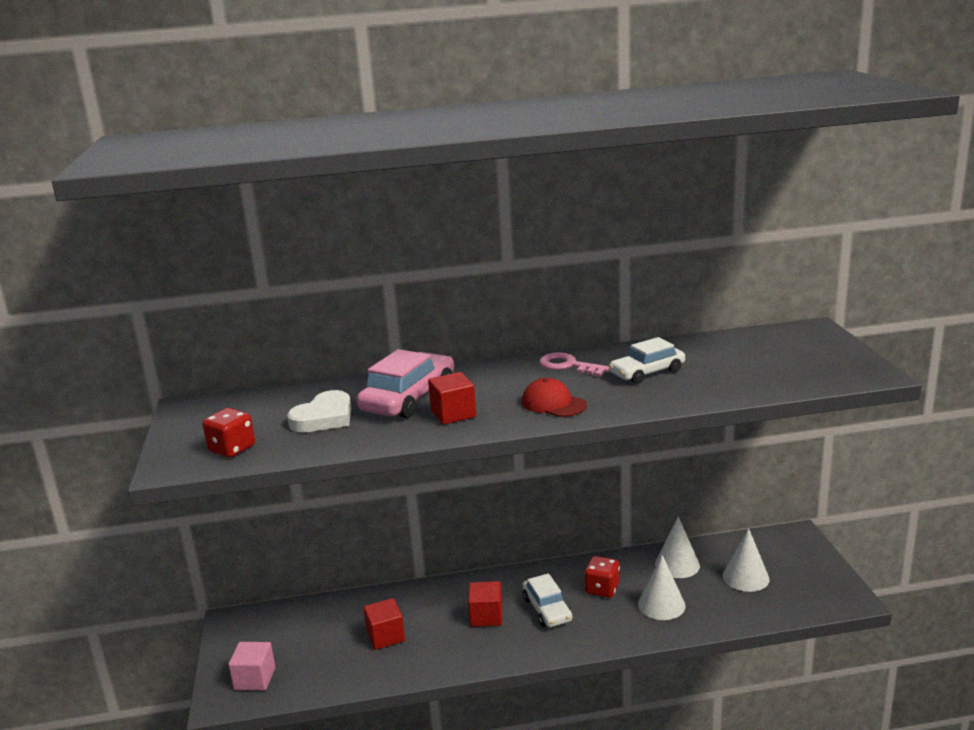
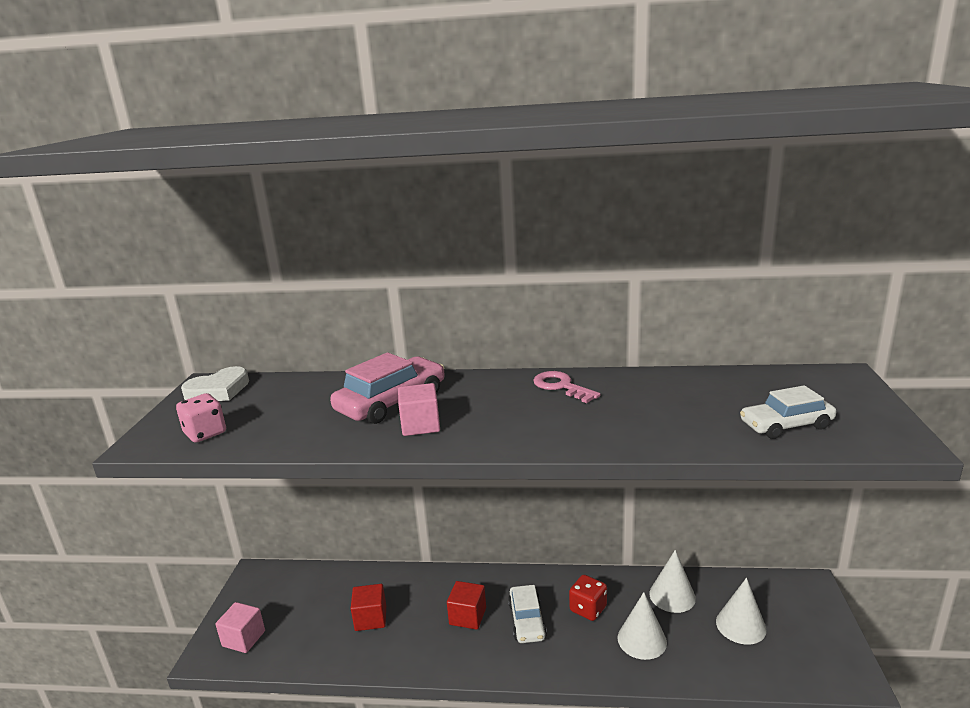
camera: 15 degrees right, 0 degrees up
(232, 449) = (205, 433): red dice -> pink dice
(324, 417) = (304, 412): white heart -> white heart (218, 390)
(453, 414) = (420, 425): red cube -> pink cube
(553, 403) = (523, 428): red cap -> none
(647, 372) = (638, 404): white car -> white car (786, 425)

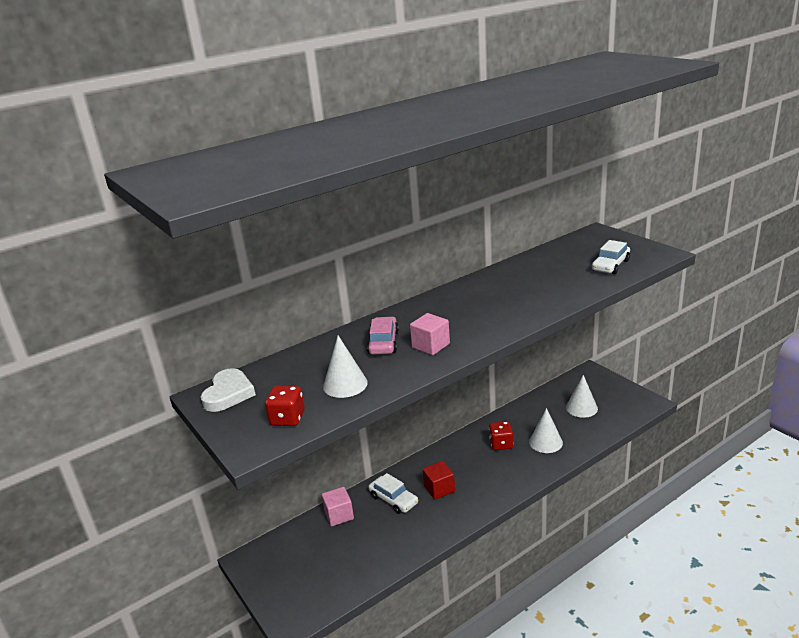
camera: 40 degrees left, 5 degrees up
(205, 433) = (287, 418): pink dice -> red dice
(244, 638) = (304, 596): pink cube -> pink cube (339, 515)
(370, 618) = (379, 528): red cube -> none
(391, 402) = (383, 342): pink car -> pink car, size x0.67
(527, 620) = (476, 470): white car -> white car (393, 499)
(561, 386) = (471, 291): pink key -> none
(672, 595) = (534, 412): white cone -> white cone (345, 384)

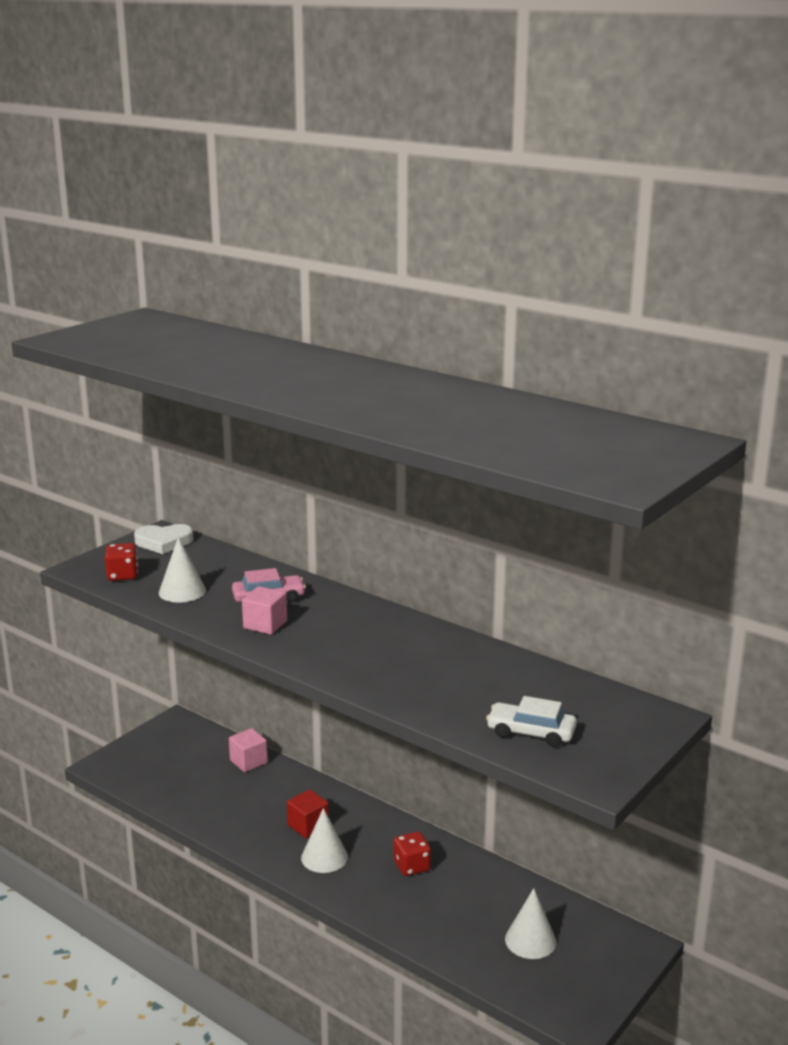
camera: 70 degrees right, 5 degrees down
(393, 499) = (281, 794): white car -> none
(545, 442) = (430, 908): white cone -> white cone (324, 857)

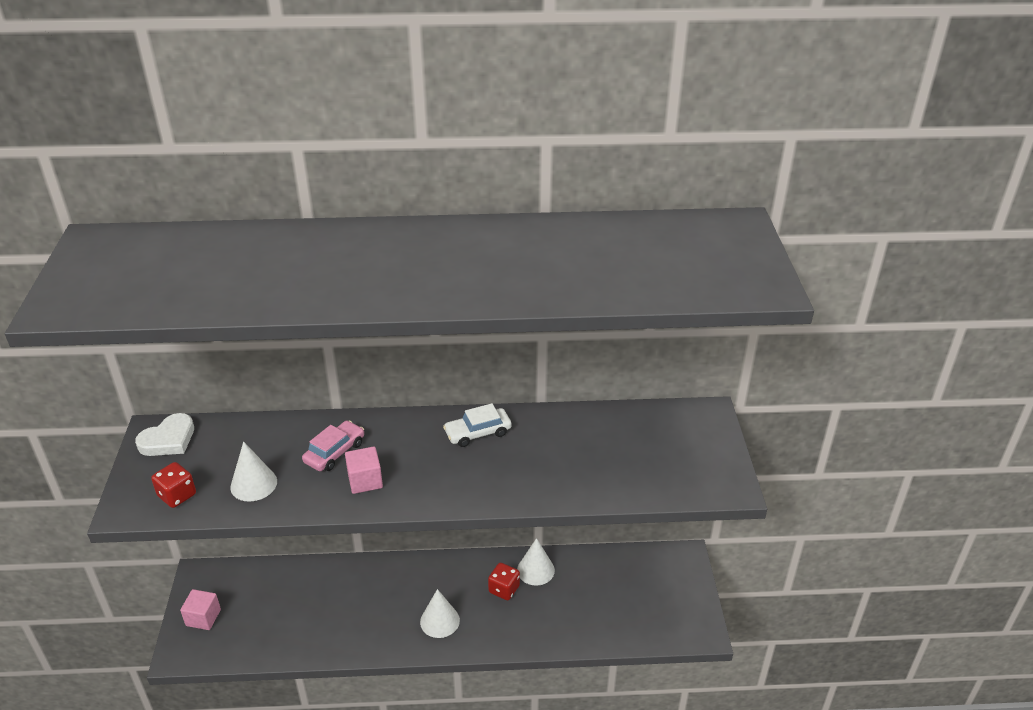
camera: 40 degrees left, 15 degrees up
(248, 761) = (299, 576): pink cube -> pink cube (203, 617)
(308, 826) = (402, 603): red cube -> none
(530, 940) = (626, 596): white cone -> white cone (535, 570)
(531, 732) = (653, 473): white car -> white car (478, 433)

